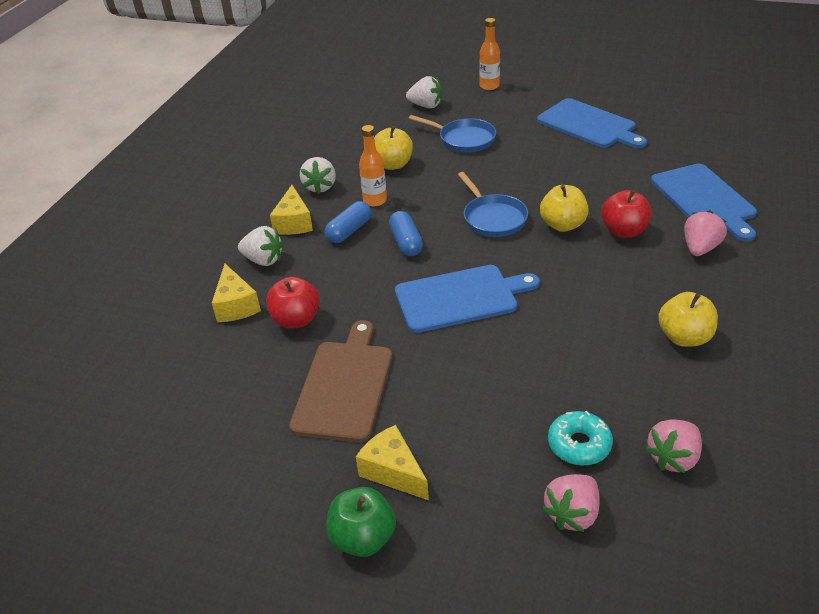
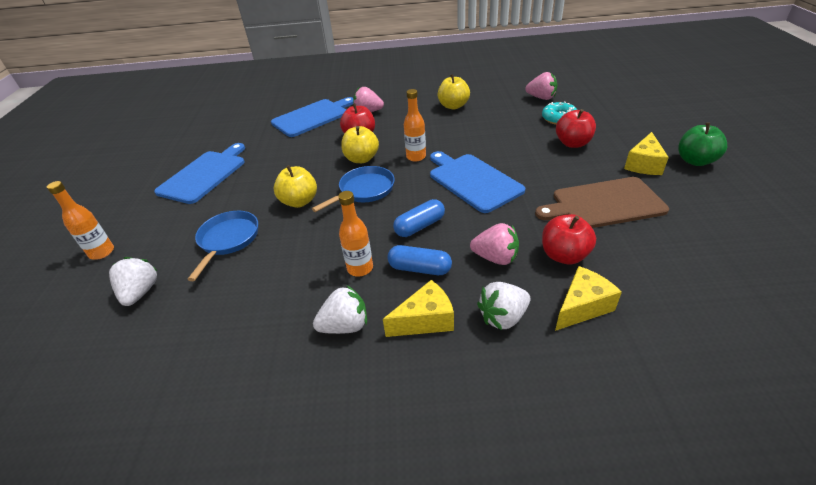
camera: 110 degrees left, 0 degrees up
(263, 260) = (503, 317): white strawberry -> white strawberry turned 120 degrees counterclockwise
(393, 164) = (285, 277): yellow apple -> yellow apple (299, 201)
(492, 424) = (572, 143): none -> red apple
(543, 266) = (416, 157): none -> orange bottle
(572, 514) = (602, 113): pink strawberry -> pink strawberry (495, 258)

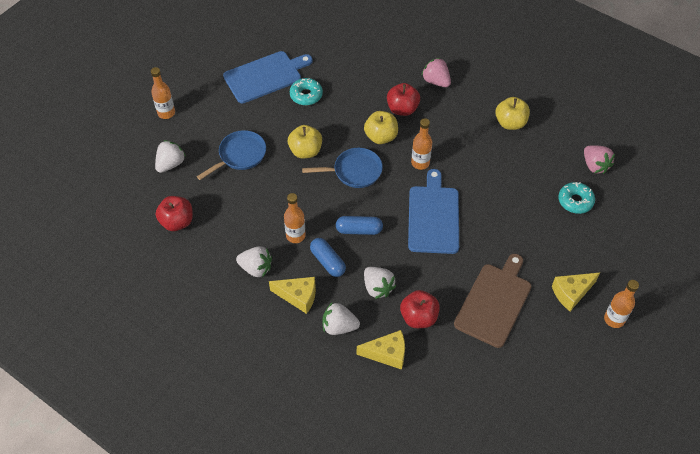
camera: 35 degrees right, 15 degrees up
(260, 168) = (306, 95): none -> turquoise donut
(312, 117) = (388, 57): blue cutting board -> none
(495, 258) = (377, 288): pink strawberry -> white strawberry
(572, 143) = (549, 235): red apple -> red apple (177, 222)
(604, 204) = (494, 302): brown cutting board -> brown cutting board turned 90 degrees clockwise
(695, 161) = (614, 319): green apple -> orange bottle

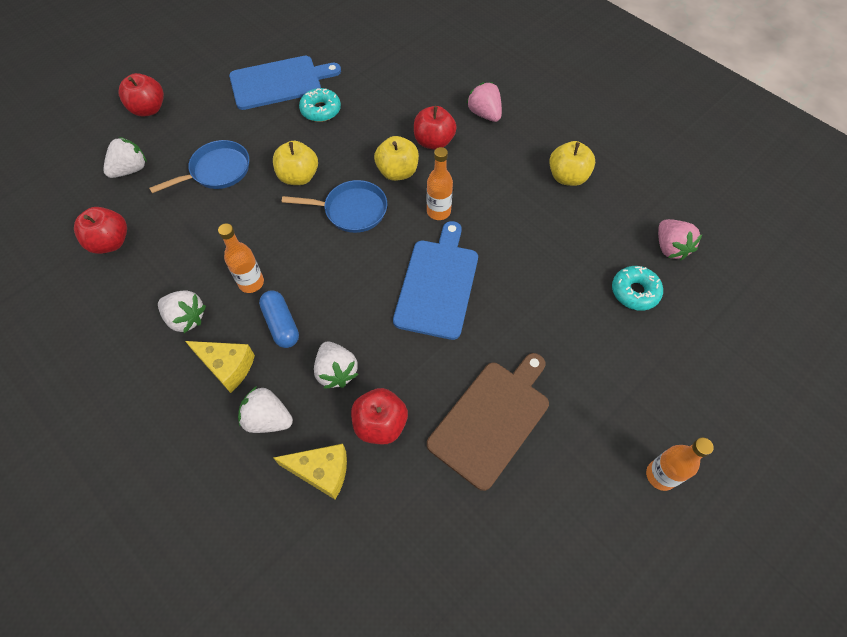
camera: 10 degrees right, 5 degrees up
(166, 113) = (149, 109): orange bottle -> red apple
(359, 230) = (335, 287): blue capsule -> none
(571, 293) = (605, 424): yellow cheese -> none

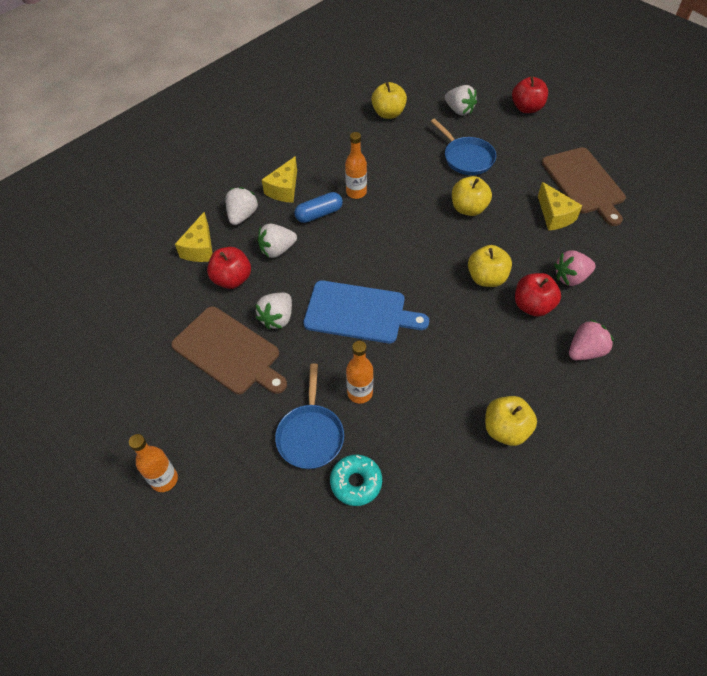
camera: 90 degrees right, 5 degrees down
(110, 242) = (388, 113): red apple -> yellow apple
(186, 318) = (324, 162): white strawberry -> white strawberry (277, 318)
(279, 82) = (584, 183): blue cutting board -> brown cutting board
(321, 110) = (554, 216): turquoise donut -> yellow cheese
(351, 210) = (435, 247): blue pan -> blue pan (310, 434)
(438, 211) = (442, 312): orange bottle -> orange bottle (360, 393)
(670, 248) = (416, 529): pink strawberry -> pink strawberry (570, 277)

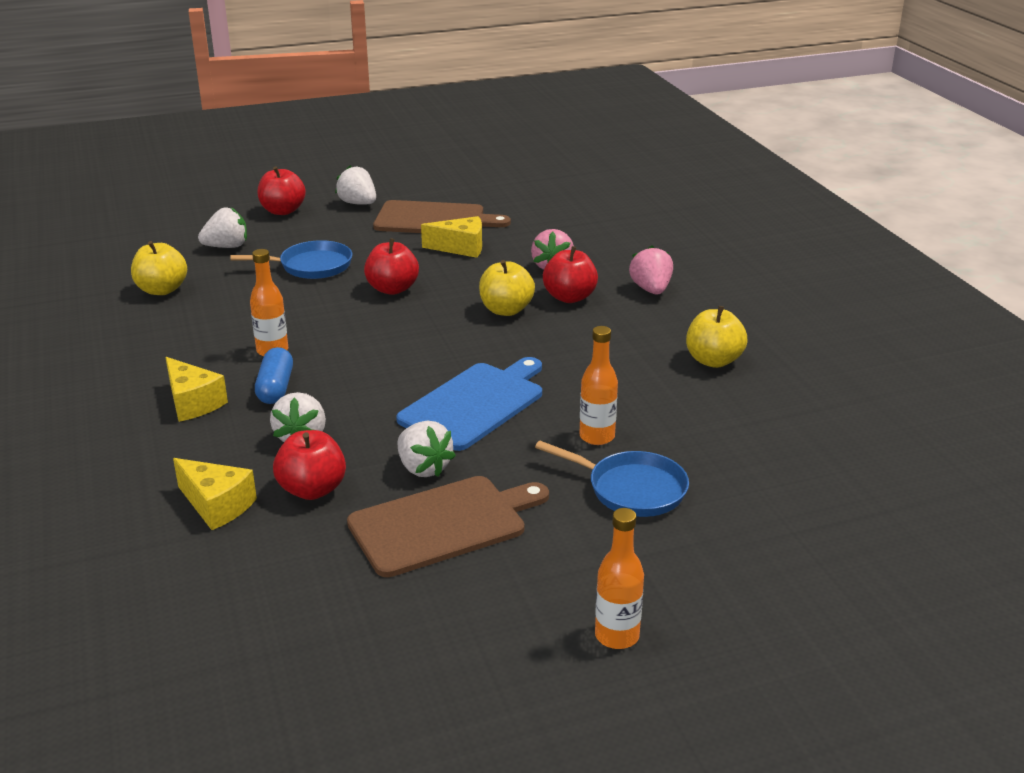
camera: 65 degrees left, 25 degrees down
(242, 215) = (198, 451): white strawberry -> white strawberry (358, 203)
(356, 482) = (720, 474): turquoise donut -> none
(468, 208) = (392, 289): yellow apple -> red apple

